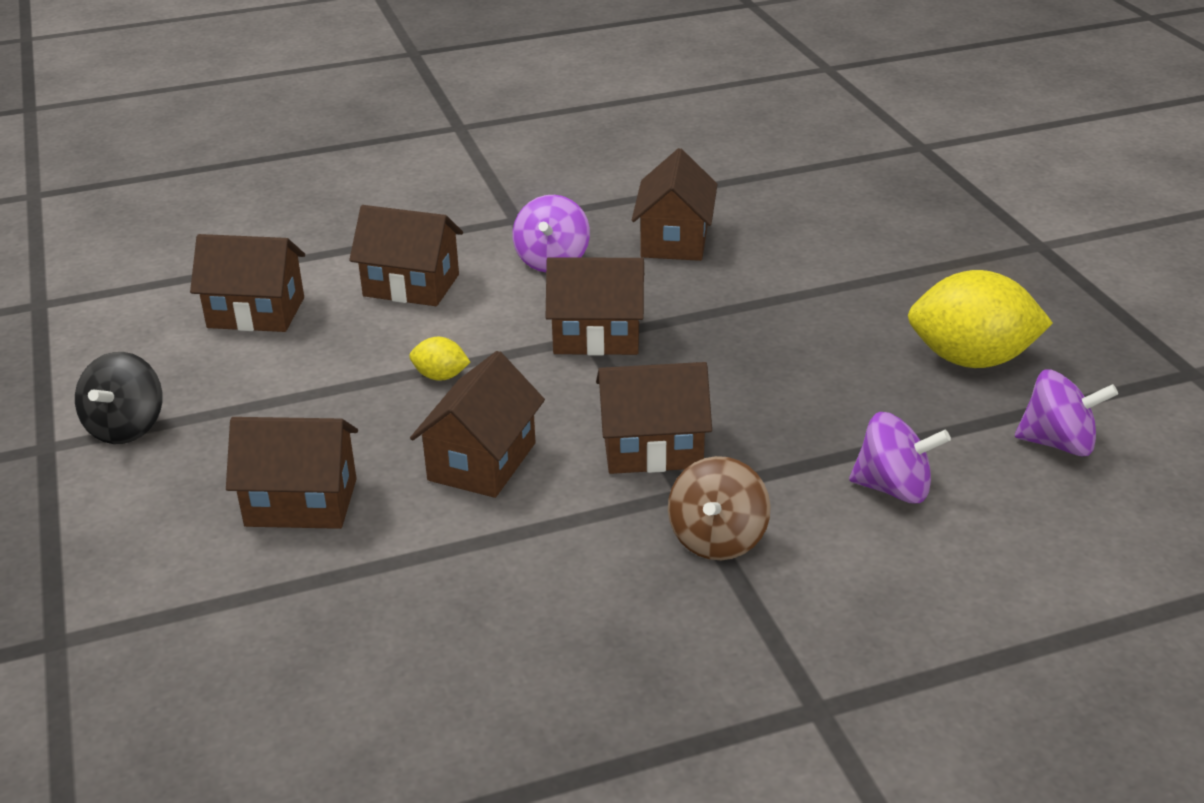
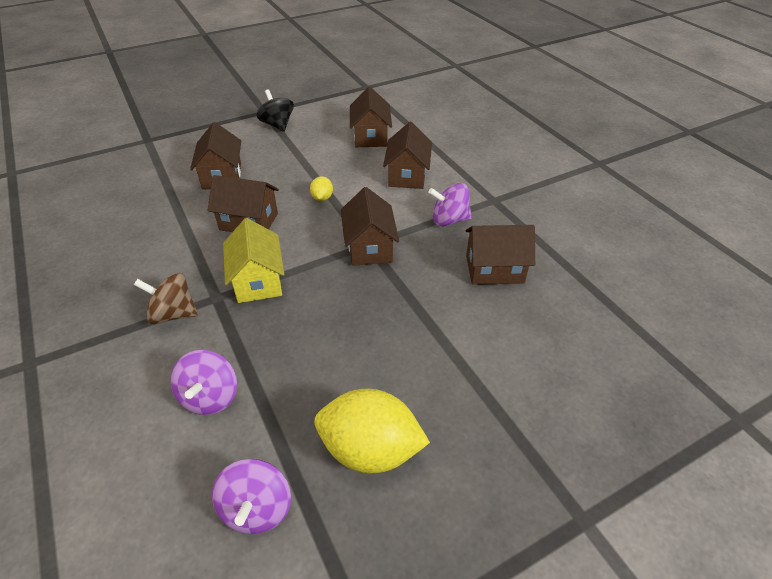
camera: 80 degrees right, 10 degrees up
(126, 427) = (277, 125): black spinning top -> black spinning top turned 60 degrees clockwise
(652, 448) = (258, 280): brown house -> yellow house
(971, 359) = (370, 449): yellow lemon -> yellow lemon turned 75 degrees counterclockwise

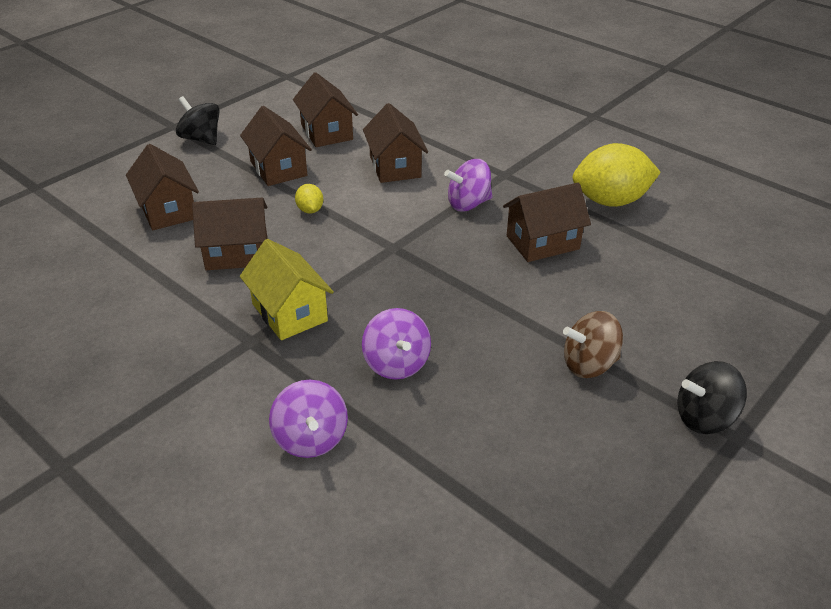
camera: 20 degrees left, 5 degrees down
(173, 314) = (210, 370): brown spinning top -> brown spinning top (589, 364)
(257, 508) = (429, 521): purple spinning top -> purple spinning top (396, 363)
(369, 247) = (397, 250): brown house -> brown house (278, 168)
(370, 449) = (512, 438): yellow lemon -> yellow lemon (610, 201)
(559, 488) = (704, 418): none -> black spinning top

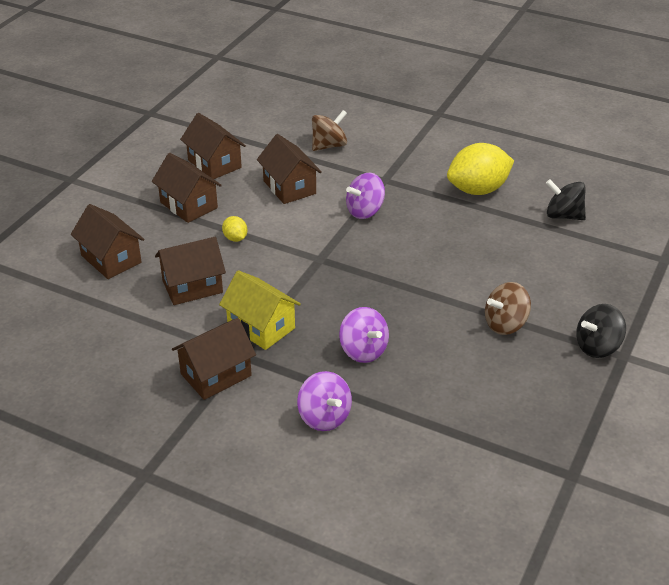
camera: 15 degrees left, 0 degrees up
(201, 139) = (103, 188): black spinning top -> black spinning top (563, 215)
(457, 131) = (329, 145): none -> brown spinning top
(542, 242) = (437, 234): brown house -> brown house (216, 375)

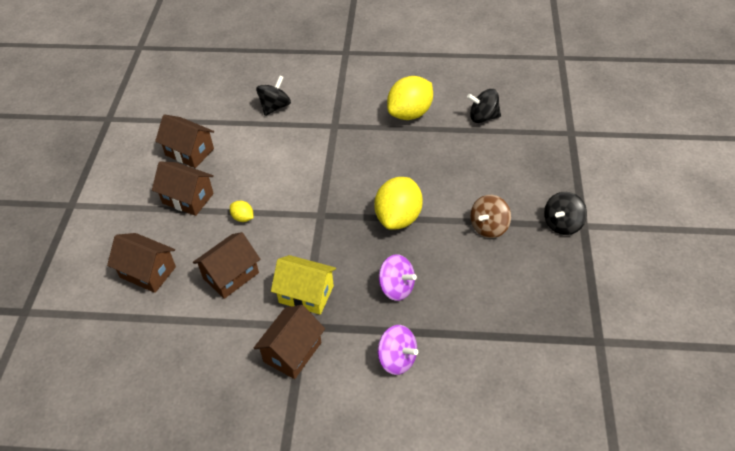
camera: 20 degrees left, 10 degrees up
(289, 187) = (263, 155): brown house -> none
(329, 145) = (275, 107): brown spinning top -> black spinning top
(365, 211) = (334, 159): purple spinning top -> none
(405, 285) = (398, 217): none -> yellow lemon

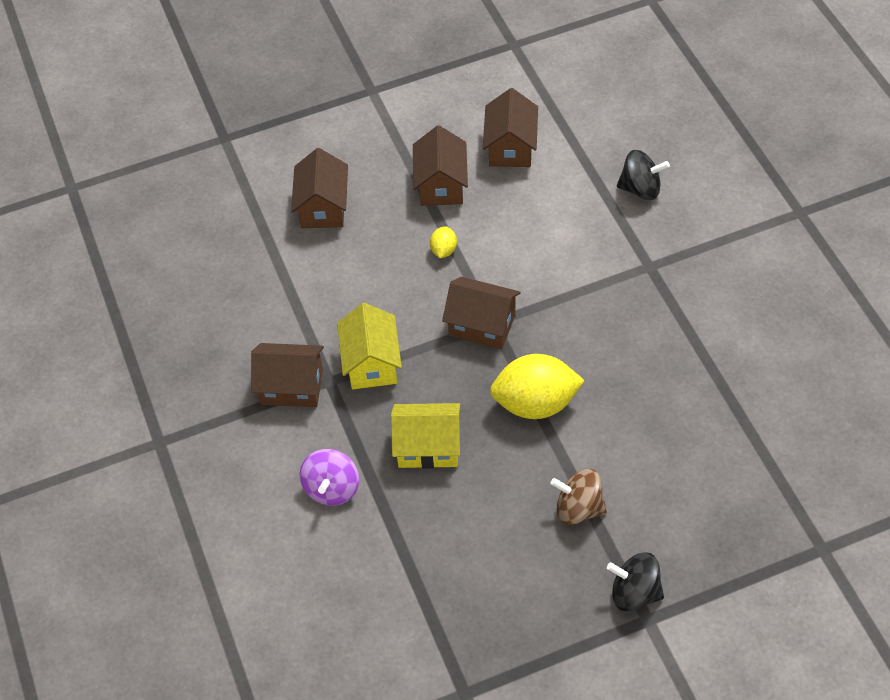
camera: 65 degrees right, 5 degrees up
(231, 275) = (358, 281): brown house -> brown house (482, 325)
(396, 288) = (428, 447): purple spinning top -> yellow house
(410, 113) = (728, 338): yellow lemon -> none
(483, 117) = (780, 427): black spinning top -> none

